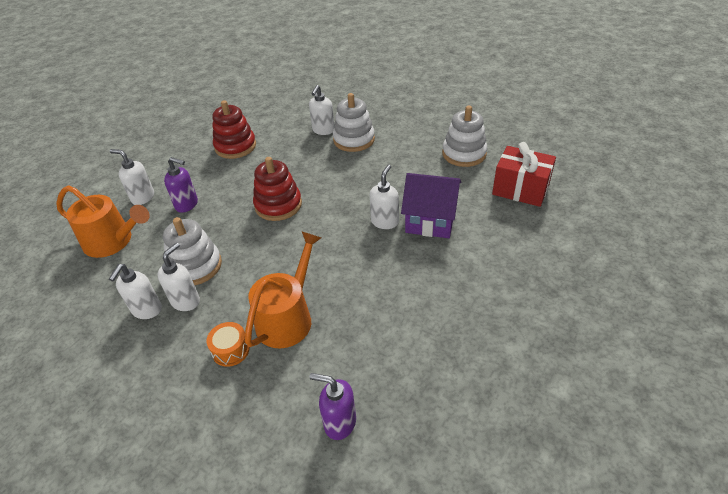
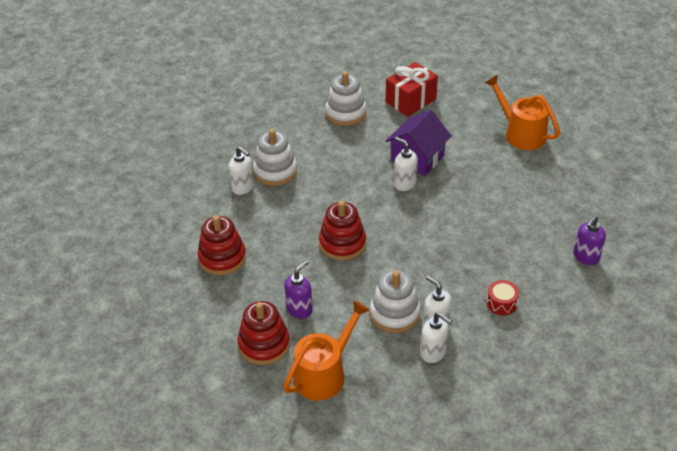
camera: 70 degrees left, 0 degrees up
(143, 197) = (264, 344): white soap dispenser -> red stacking toy
(231, 350) = (501, 303): orange drum -> red drum
(288, 317) = (483, 264): orange watering can -> orange watering can (521, 133)

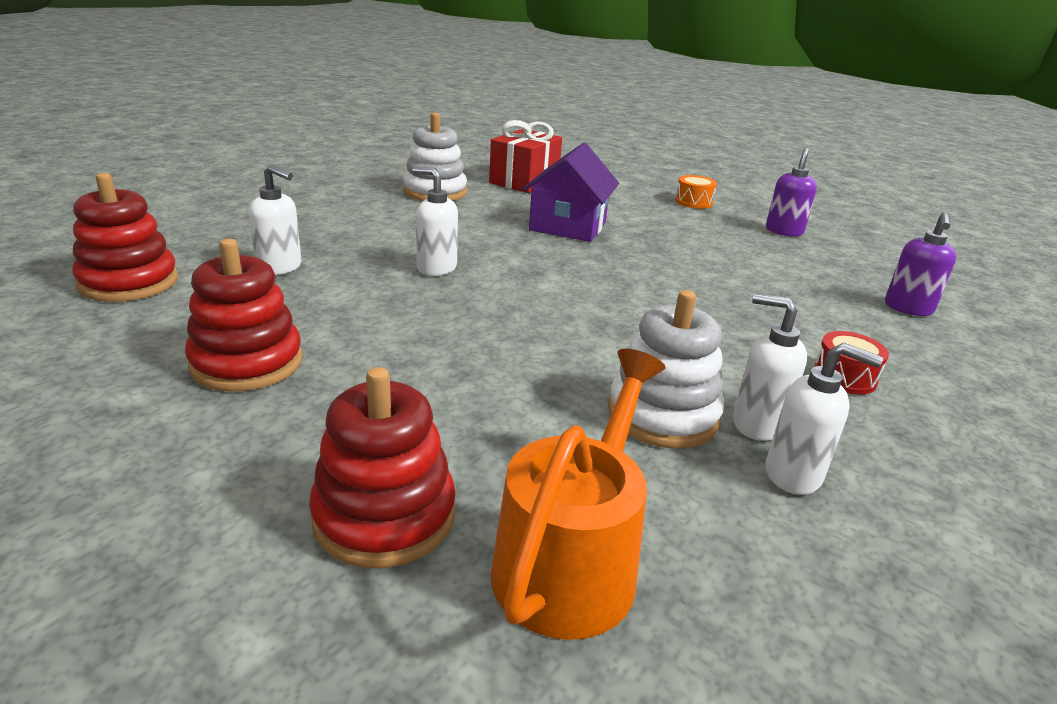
camera: 20 degrees left, 15 degrees down
(275, 171) = (338, 247): white stacking toy -> none
(299, 309) = (452, 432): purple soap dispenser -> purple soap dispenser (784, 231)
(342, 243) = (498, 323): red stacking toy -> red stacking toy (129, 282)
(404, 183) = (565, 250): white soap dispenser -> white soap dispenser (436, 268)
(521, 133) = (693, 202): orange watering can -> orange drum

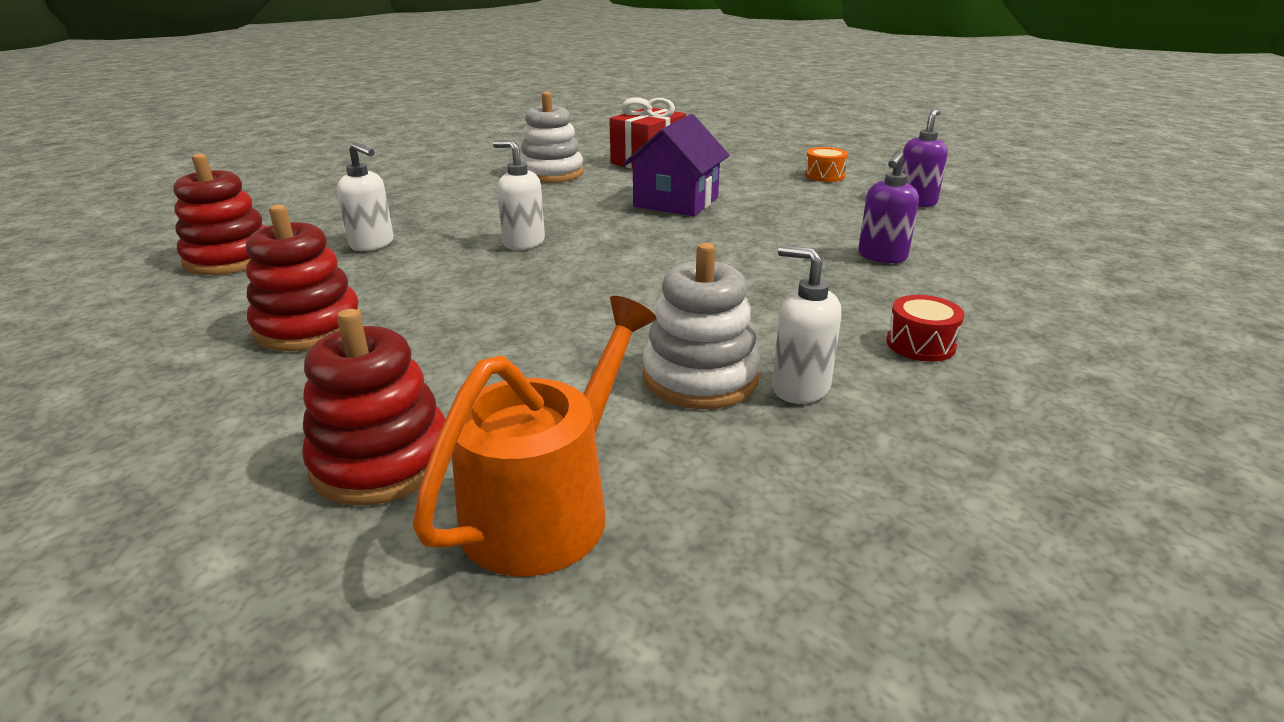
camera: 10 degrees right, 0 degrees up
(794, 475) = (819, 437): white soap dispenser -> none
(908, 308) = (1028, 277): purple soap dispenser -> purple soap dispenser (882, 257)

